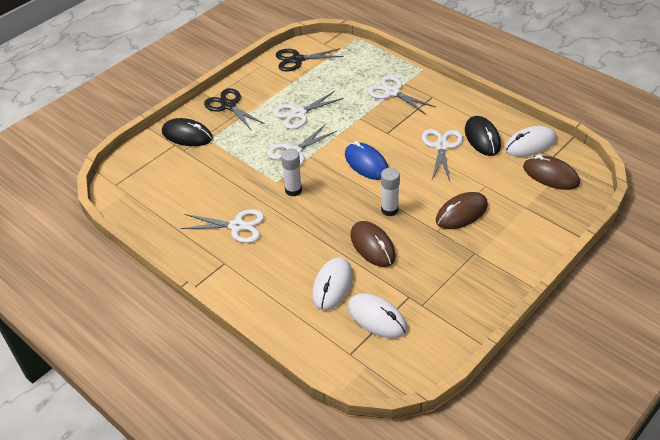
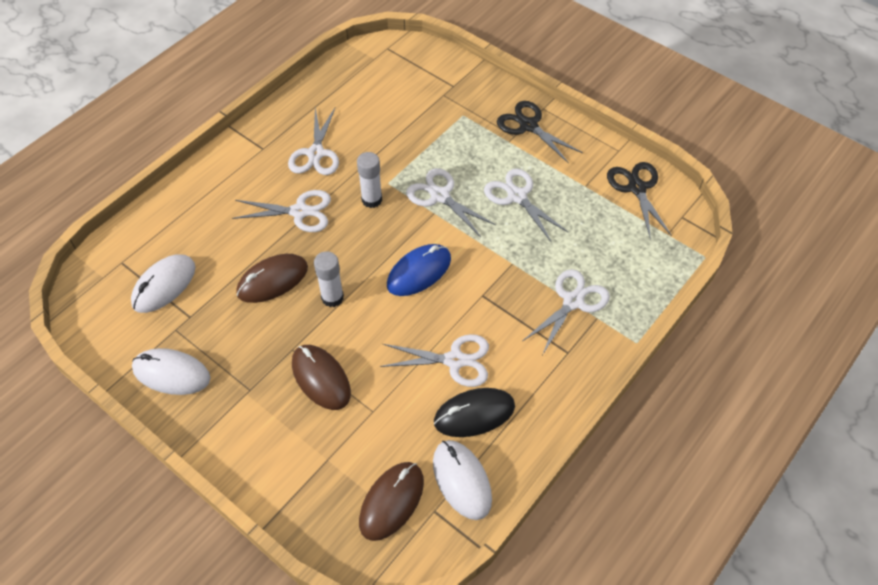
camera: 85 degrees right, 10 degrees up
(187, 135) = (469, 94): black mouse -> none
(228, 106) = (528, 126): black scissors -> black scissors turned 90 degrees counterclockwise
(301, 233) = (299, 212): none -> white scissors
(332, 286) = (217, 243): white mouse -> white mouse (171, 373)

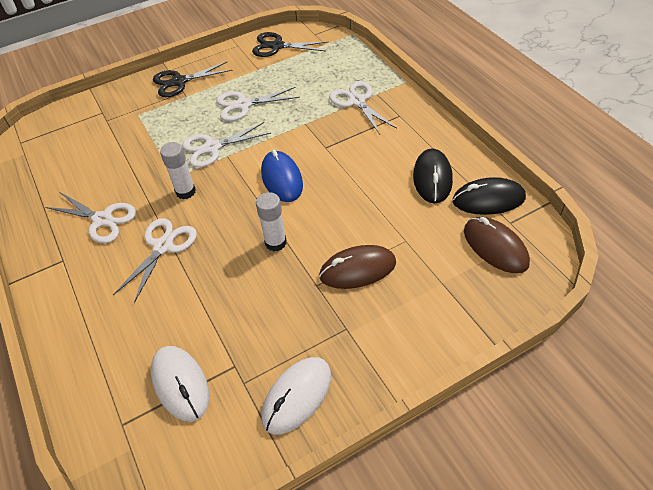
camera: 65 degrees left, 5 degrees down
(272, 280) = (230, 284): brown mouse -> none
(454, 360) = (378, 177): white scissors -> none
(462, 480) = (488, 199): white mouse -> black mouse

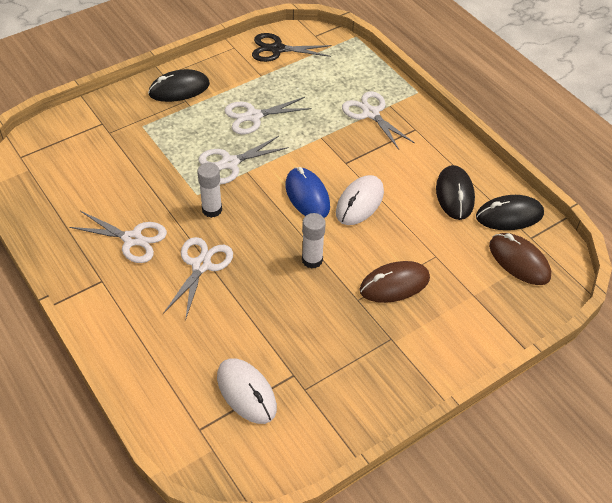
camera: 10 degrees left, 0 degrees up
(179, 82) = (179, 89): black scissors -> black mouse
(297, 396) = (355, 399): white mouse -> white mouse (359, 202)

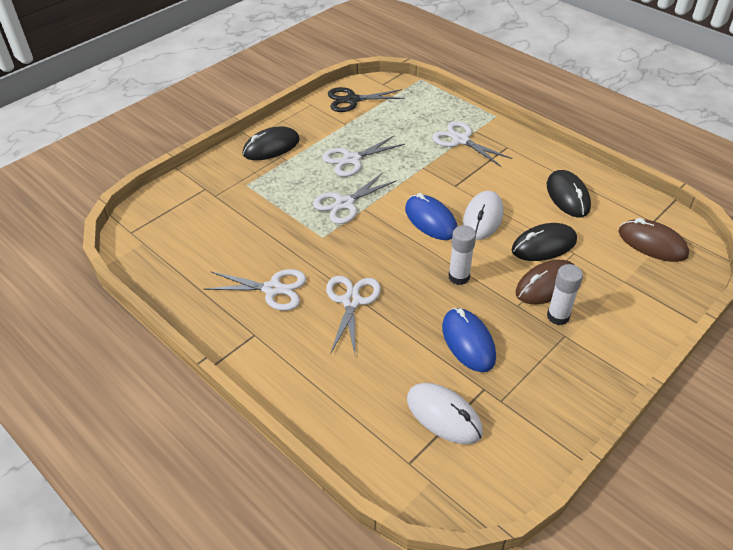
camera: 10 degrees left, 5 degrees down
(212, 210) = (343, 248): white glue stick -> white glue stick (558, 316)
(296, 327) = (468, 342): none -> blue mouse
(509, 215) = (625, 206): black mouse -> black mouse (544, 245)

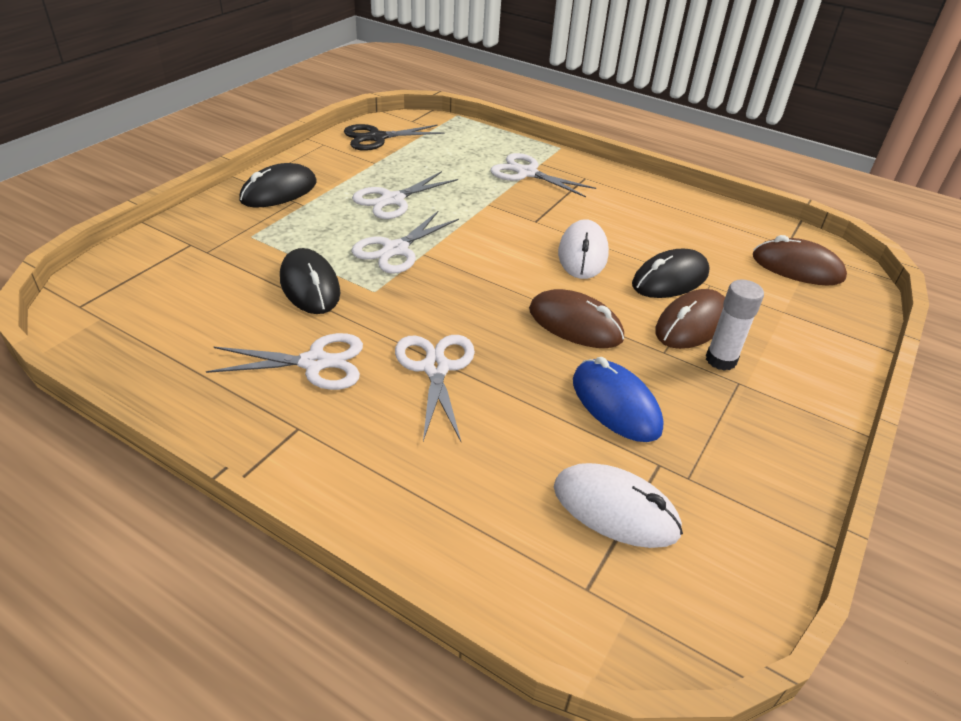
camera: 15 degrees left, 5 degrees down
(430, 220) = (516, 261): blue mouse -> none
(459, 277) = (575, 324): white glue stick -> brown mouse
(567, 196) = (677, 224): black mouse -> black mouse (310, 286)

